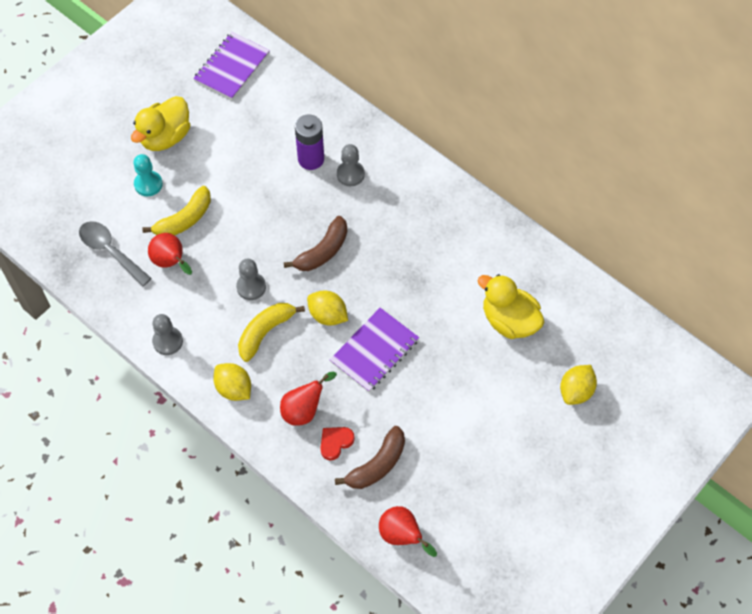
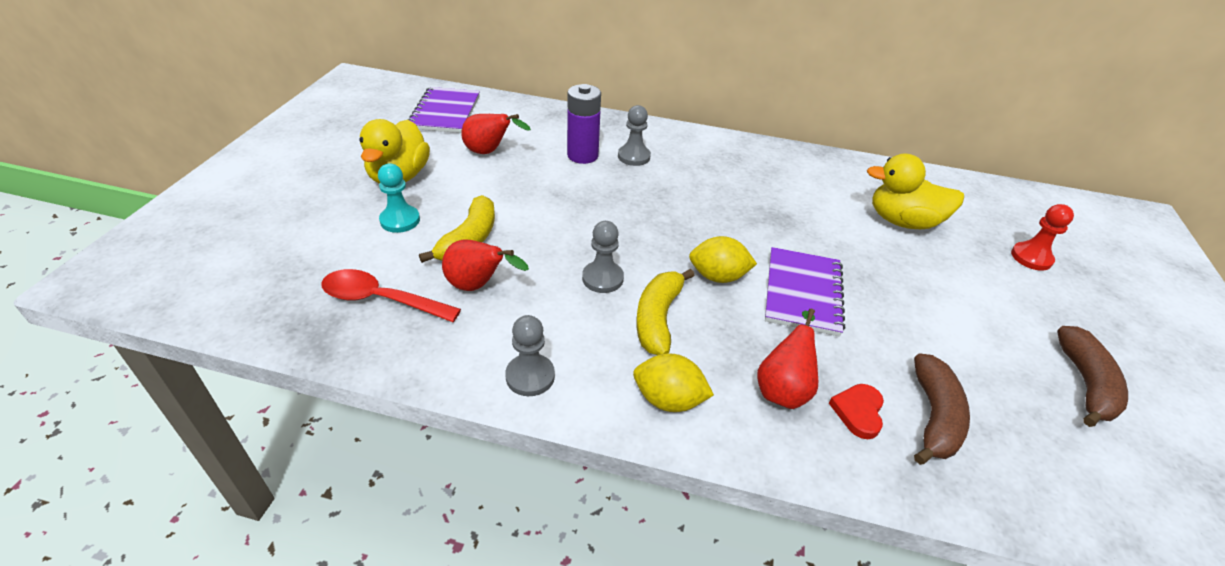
camera: 30 degrees left, 20 degrees down
(110, 251) = (381, 300): grey spoon -> red spoon
(322, 251) = (659, 222): brown banana -> brown banana (1085, 384)
(402, 536) = (1062, 498): red pear -> red pear (489, 152)
(576, 391) = (1031, 258): yellow lemon -> red pawn

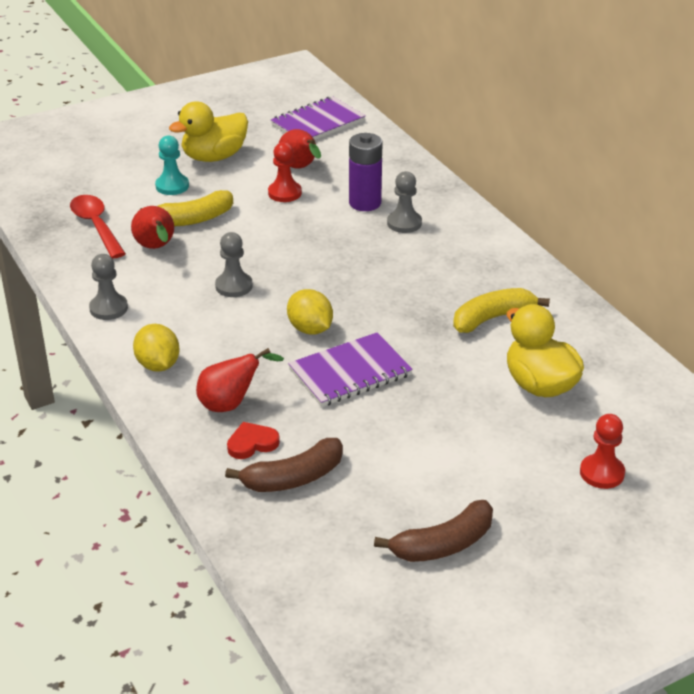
camera: 50 degrees right, 5 degrees down
(510, 177) = (284, 193): none -> red pawn
(658, 318) = (227, 326): yellow banana -> yellow banana (492, 318)

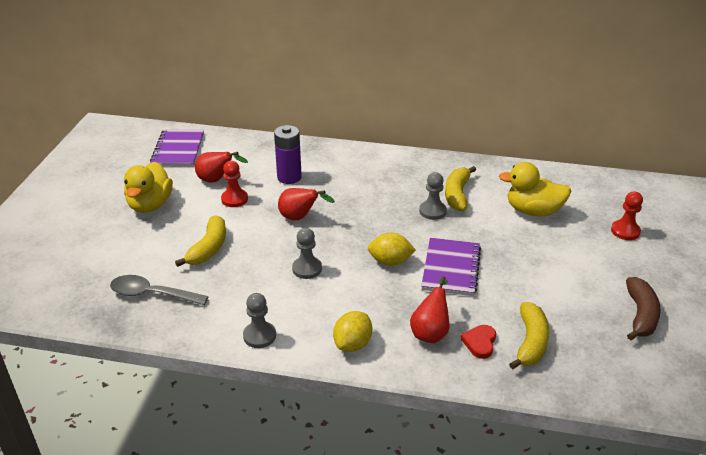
camera: 50 degrees left, 0 degrees up
(96, 226) = (152, 294): red spoon -> grey spoon
(156, 248) = (218, 280): red pear -> red pear (300, 218)
(158, 365) = (353, 344): yellow lemon -> yellow lemon turned 75 degrees counterclockwise
(172, 186) = (156, 238): turquoise pawn -> none
(293, 478) = (530, 342): brown banana -> yellow banana
(404, 223) = (329, 175): grey pawn -> grey pawn (432, 211)

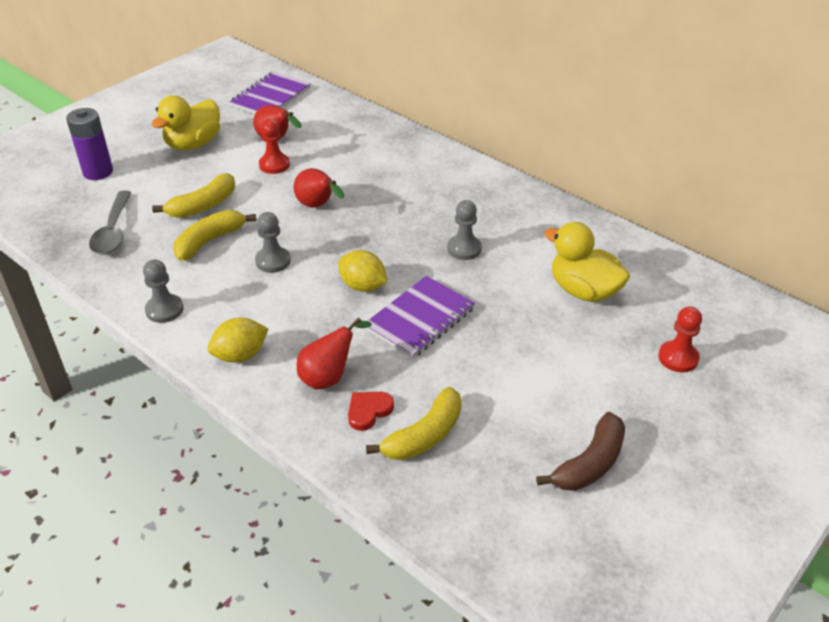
camera: 30 degrees right, 5 degrees up
(152, 294) = (113, 231): grey spoon -> grey spoon turned 135 degrees counterclockwise
(289, 177) = (349, 160): purple battery -> purple battery (98, 172)
(457, 194) = (512, 240): yellow banana -> yellow banana (210, 241)

